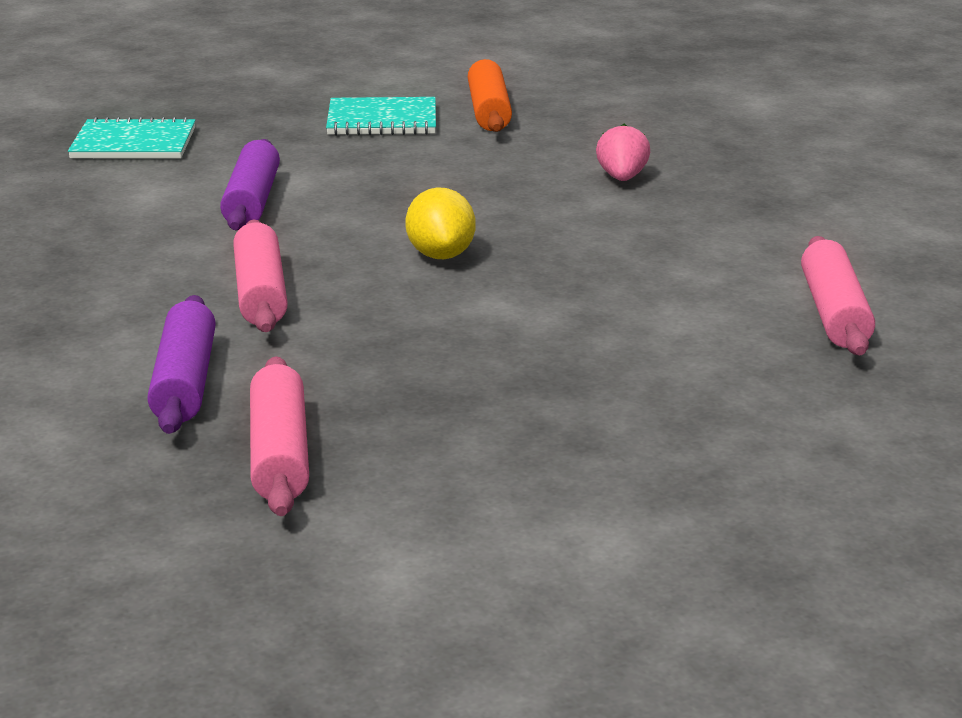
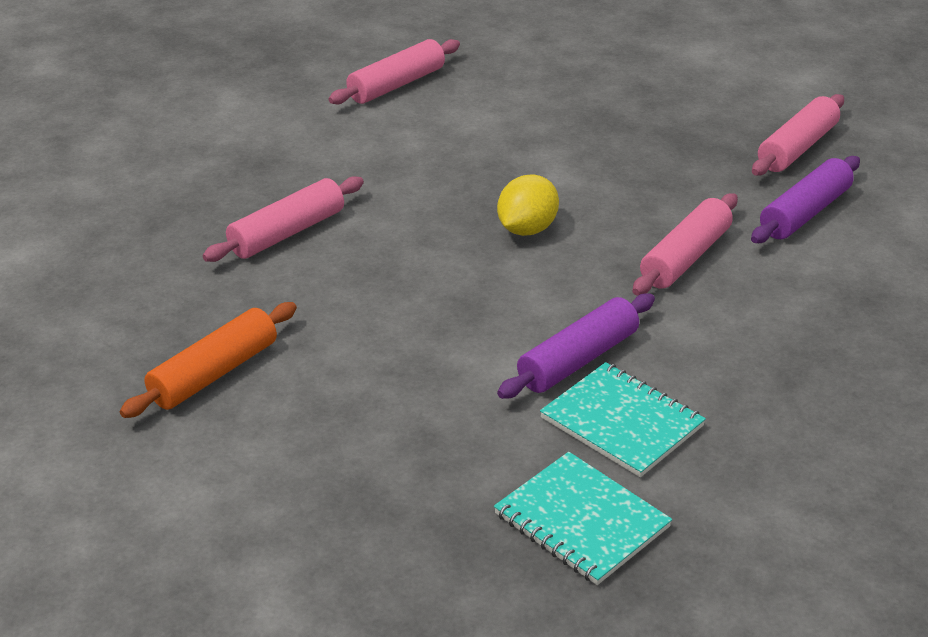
camera: 135 degrees left, 10 degrees up
(382, 120) = (318, 416): turquoise notebook -> turquoise notebook (622, 422)
(622, 178) = (287, 233): pink strawberry -> pink rolling pin

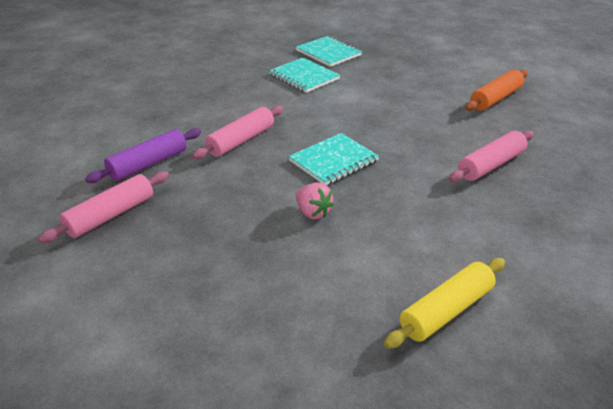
camera: 175 degrees left, 0 degrees up
(396, 85) = (446, 311): pink rolling pin -> yellow rolling pin
(527, 229) = (333, 161): yellow lemon -> turquoise notebook
(543, 161) = (313, 212): none -> pink strawberry
(578, 360) = (317, 97): purple rolling pin -> none

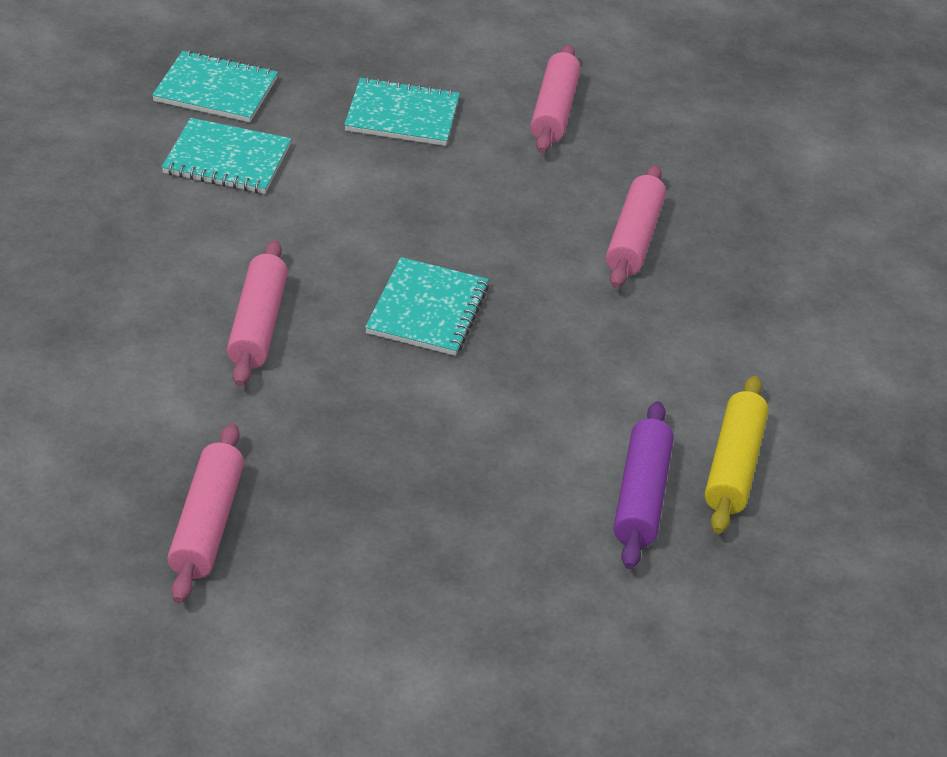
camera: 40 degrees left, 5 degrees up
(148, 164) = (160, 422): purple rolling pin -> purple rolling pin (641, 496)
(313, 212) = (477, 403): pink strawberry -> none
(408, 81) = (402, 115): none -> turquoise notebook
(496, 98) = (554, 111): orange rolling pin -> pink rolling pin

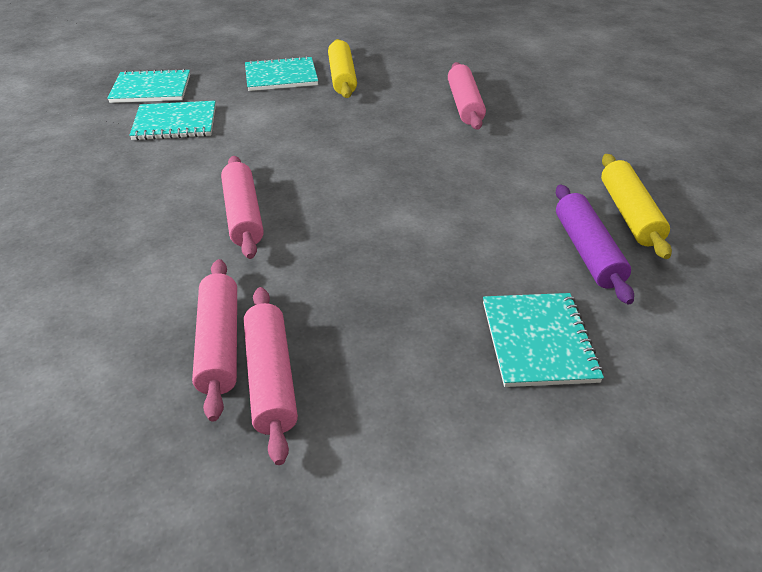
camera: 15 degrees left, 0 degrees up
(427, 310) = (360, 175): turquoise notebook -> turquoise notebook (538, 341)
(487, 141) = (342, 77): none -> yellow rolling pin
(554, 111) = (372, 55): pink rolling pin -> pink rolling pin (220, 344)

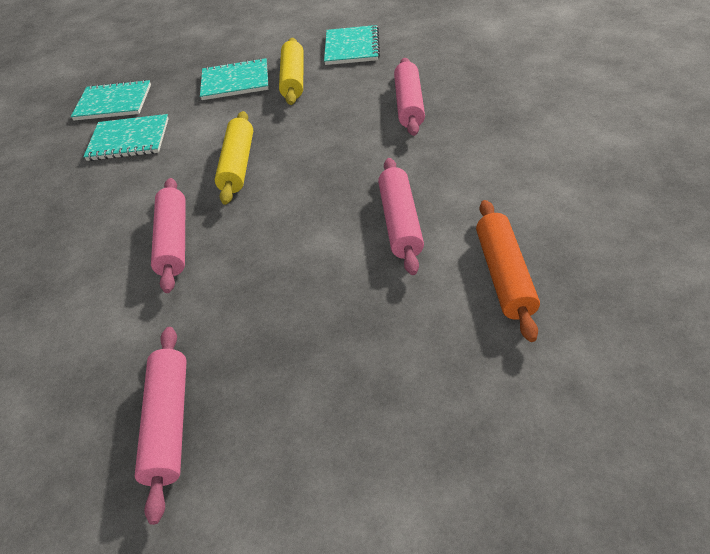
camera: 10 degrees right, 5 degrees up
(220, 344) = (129, 385): pink rolling pin -> pink rolling pin (400, 222)
(538, 341) = (434, 382): turquoise notebook -> turquoise notebook (352, 47)
(587, 251) = (504, 275): purple rolling pin -> orange rolling pin
(629, 214) = (556, 229): yellow rolling pin -> yellow rolling pin (238, 165)

